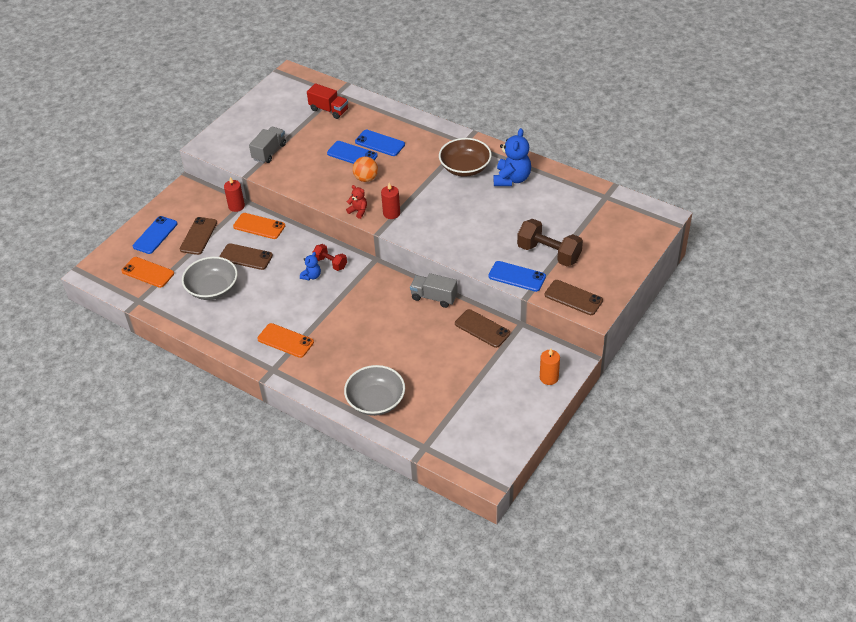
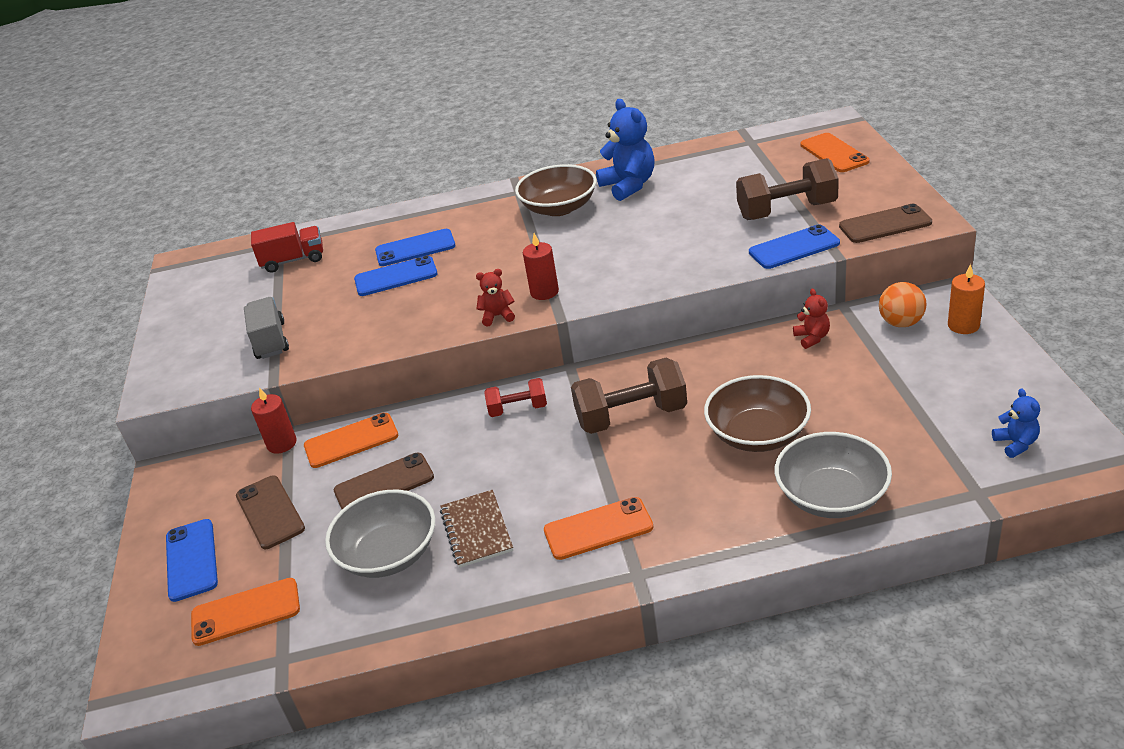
camera: 40 degrees left, 10 degrees down
(249, 305) = (476, 530): none -> brown notebook
(311, 276) = (515, 438): blue teddy bear -> blue teddy bear (1016, 444)
(363, 303) = (631, 416): none -> brown dumbbell
(366, 178) = (453, 284): orange ball -> orange ball (901, 323)
(392, 352) = (757, 434): none -> brown bowl
(434, 297) = (705, 350): grey truck -> none
(482, 328) = (812, 338): brown phone -> red teddy bear
(627, 237) = (834, 153): none -> orange phone

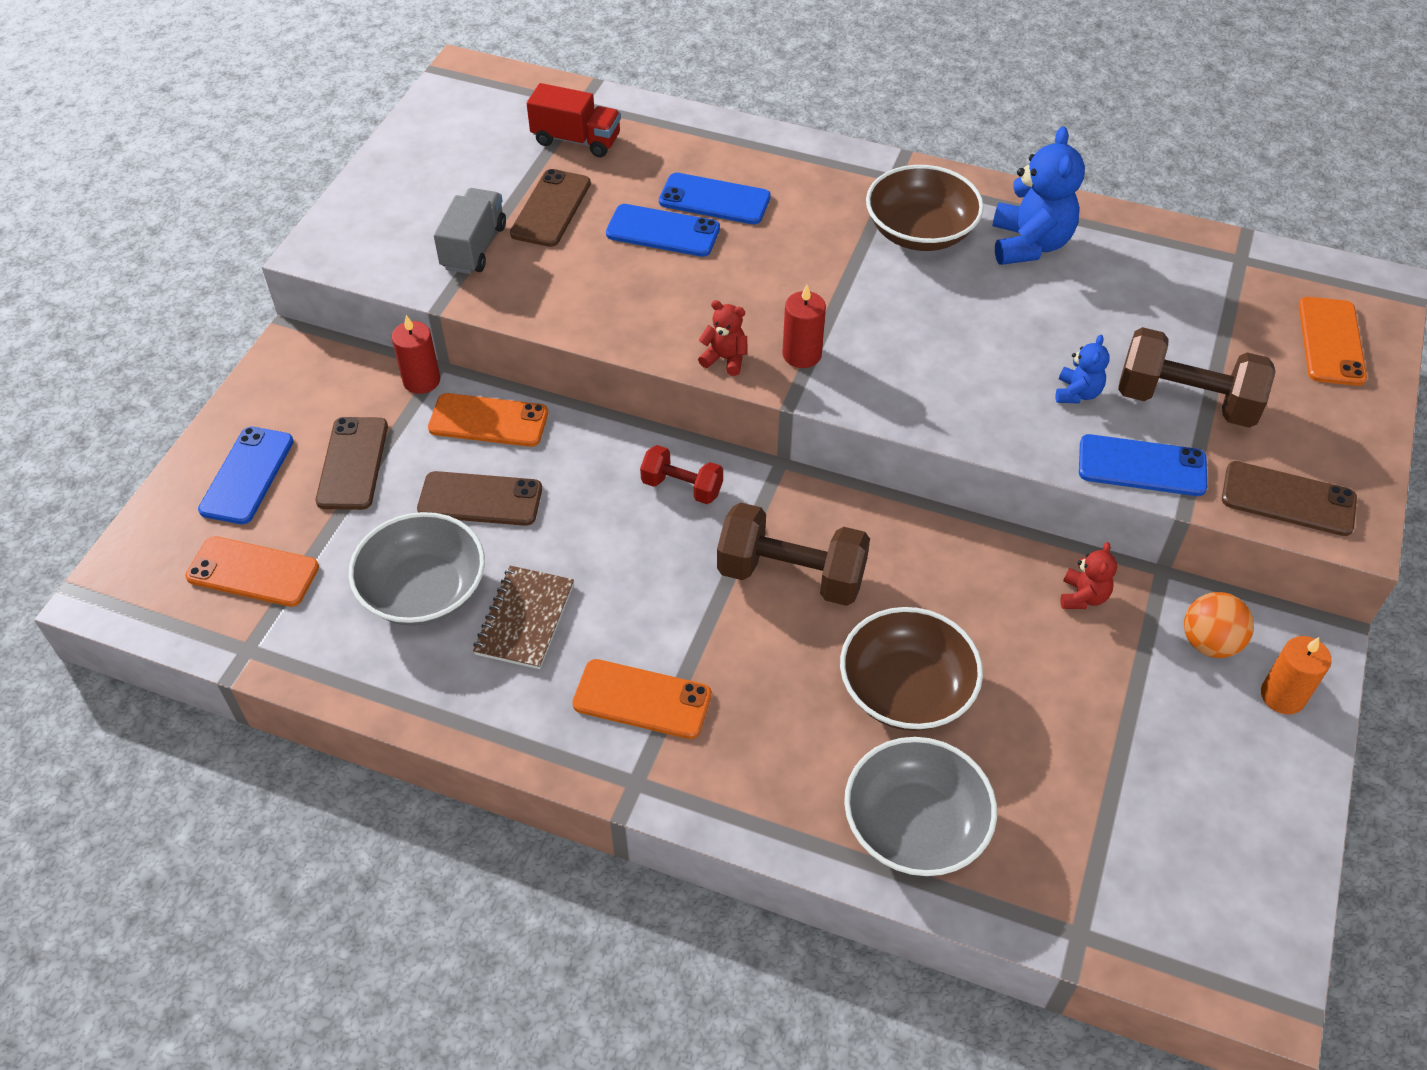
camera: 25 degrees right, 15 degrees up
(308, 299) = (551, 208): none -> brown phone
(1016, 444) = (1185, 901): blue teddy bear -> blue teddy bear (1077, 393)

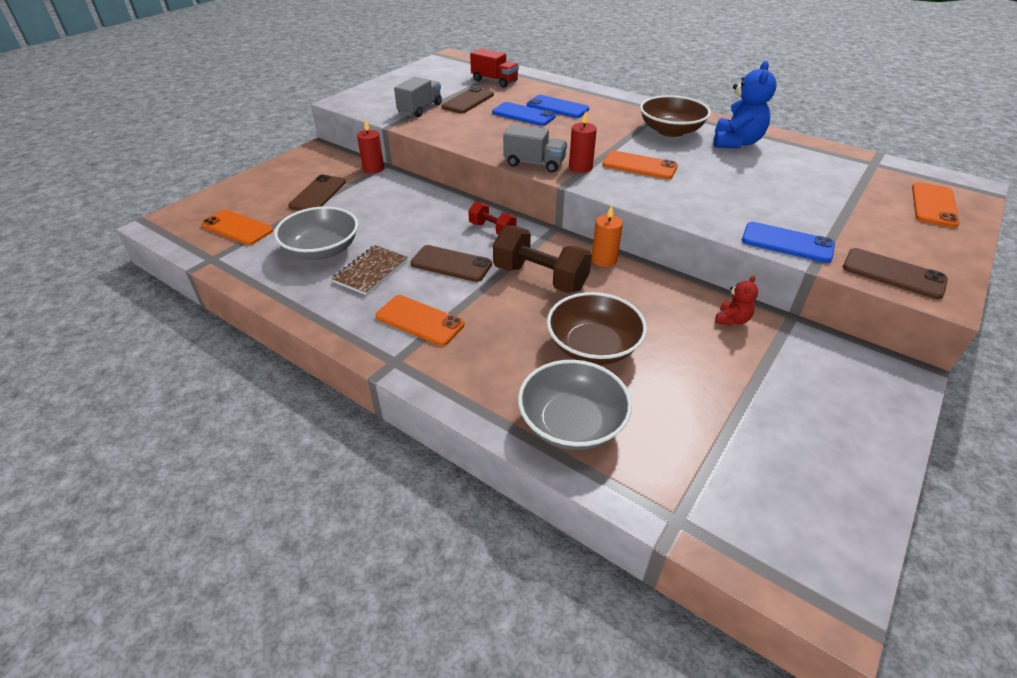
camera: 15 degrees right, 10 degrees down
(247, 475) = (261, 191): blue phone -> none
(480, 499) = (376, 218): brown phone -> brown phone (451, 264)
(488, 421) = (399, 188): orange phone -> orange phone (639, 166)
(725, 359) = (534, 163): red teddy bear -> grey truck
(1077, 393) = (750, 205): blue teddy bear -> none
(1185, 402) = (824, 218): brown dumbbell -> none
(1209, 643) = (820, 360): orange ball -> none
(1282, 696) = (874, 400): orange candle -> orange candle (604, 260)

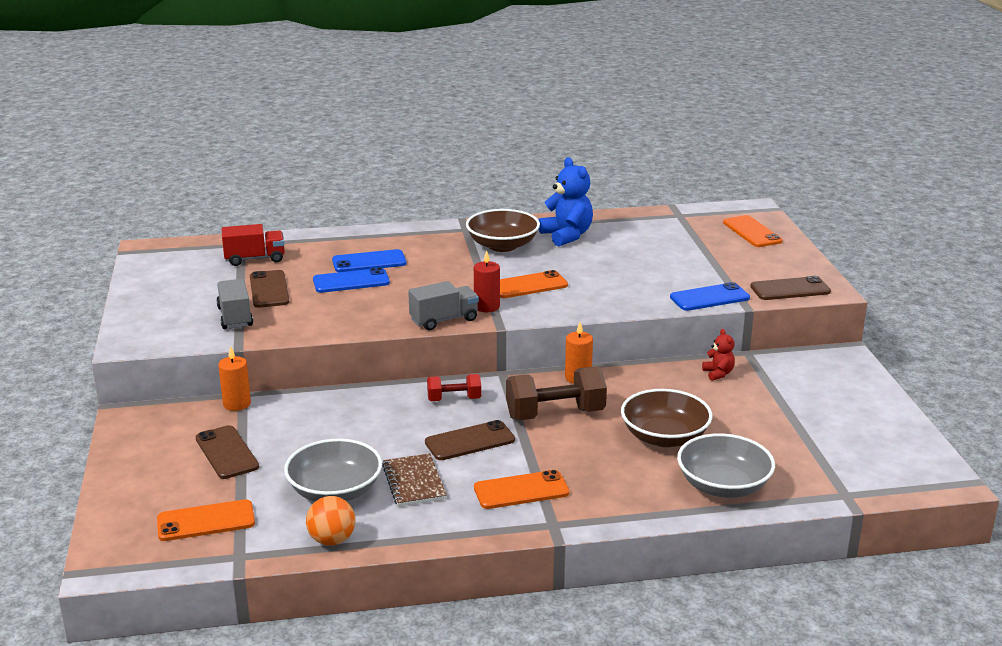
camera: 45 degrees left, 15 degrees down
(264, 280) = (332, 540): none -> orange ball
(373, 169) = (237, 404): red candle -> orange candle

